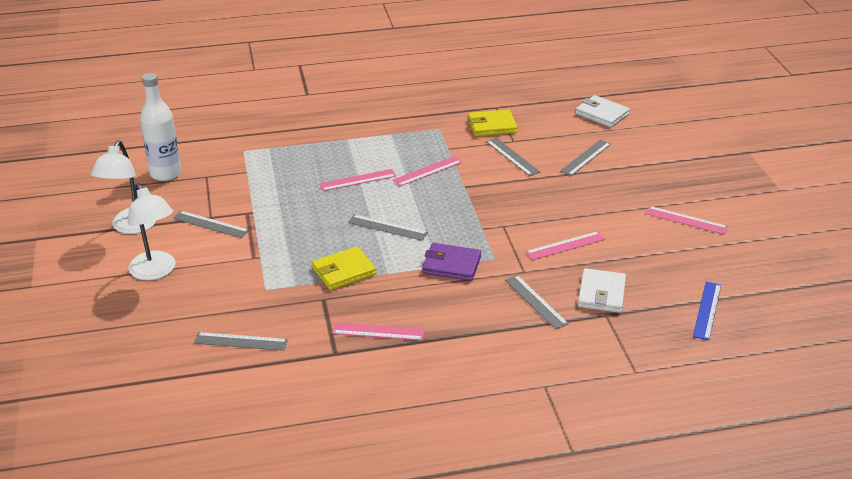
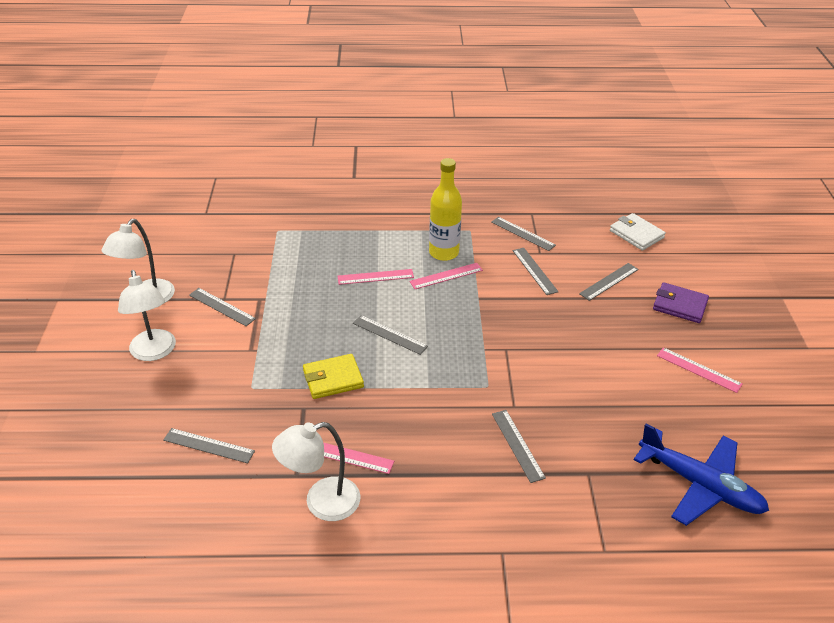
camera: 10 degrees right, 5 degrees up
(165, 173) = (198, 245): white bottle -> none
(366, 371) = (321, 503): none -> white lamp
(419, 151) = (443, 253): none -> yellow bottle
(451, 265) = (442, 387): purple wallet -> purple wallet (679, 305)
(492, 126) = (523, 233): yellow wallet -> grey ruler
(565, 245) = (564, 382): pink ruler -> none
(601, 293) = (589, 446): white wallet -> none
(707, 310) = (700, 485): blue ruler -> blue plane

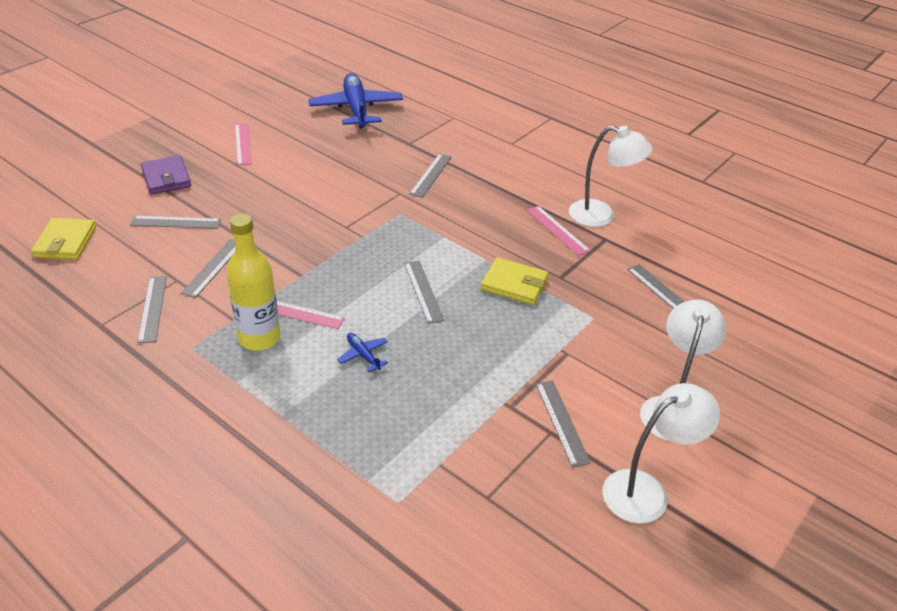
camera: 140 degrees left, 0 degrees up
(375, 277) = (363, 355): pink ruler -> blue plane
(636, 234) = (65, 242): white wallet -> yellow wallet

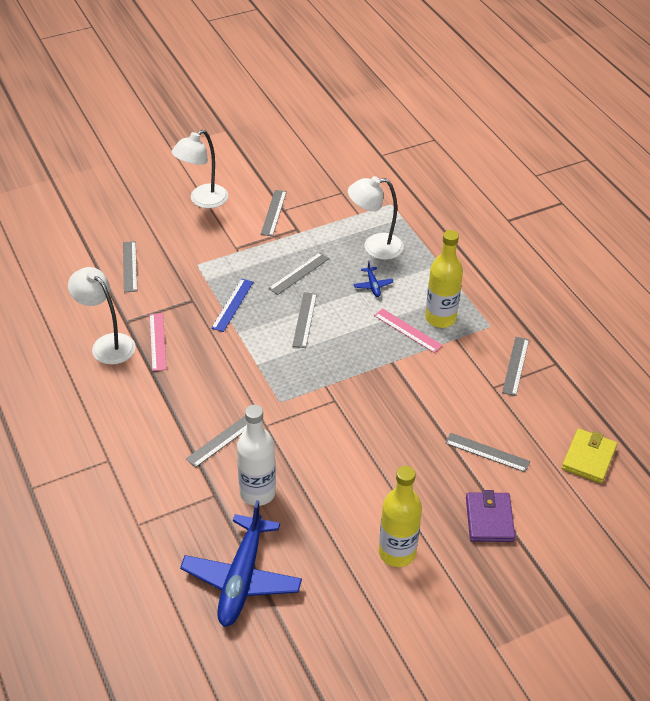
camera: 155 degrees left, 5 degrees up
(213, 267) = (462, 390): grey ruler -> grey ruler (299, 273)
(243, 144) = (397, 552): pink ruler -> yellow bottle
(376, 151) = (257, 492): none -> white bottle
(514, 284) = (232, 305): yellow wallet -> blue ruler
(646, 490) = (256, 171): white lamp -> white lamp (374, 247)

